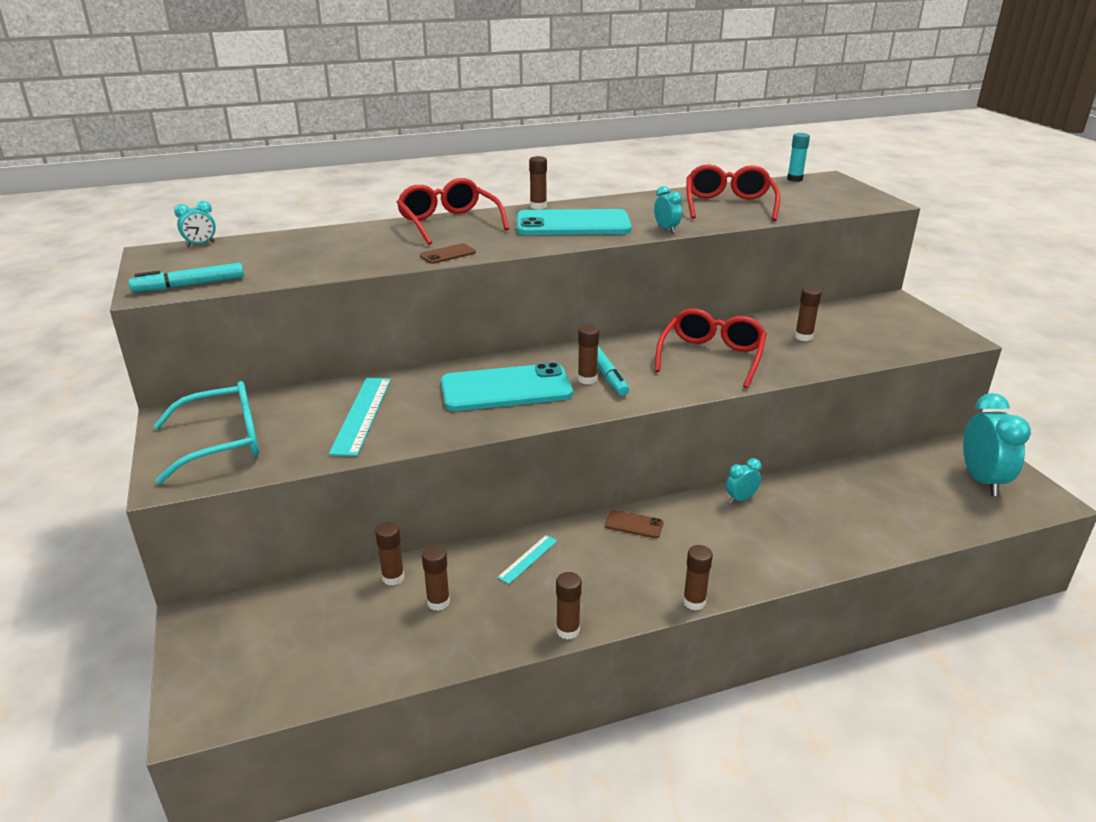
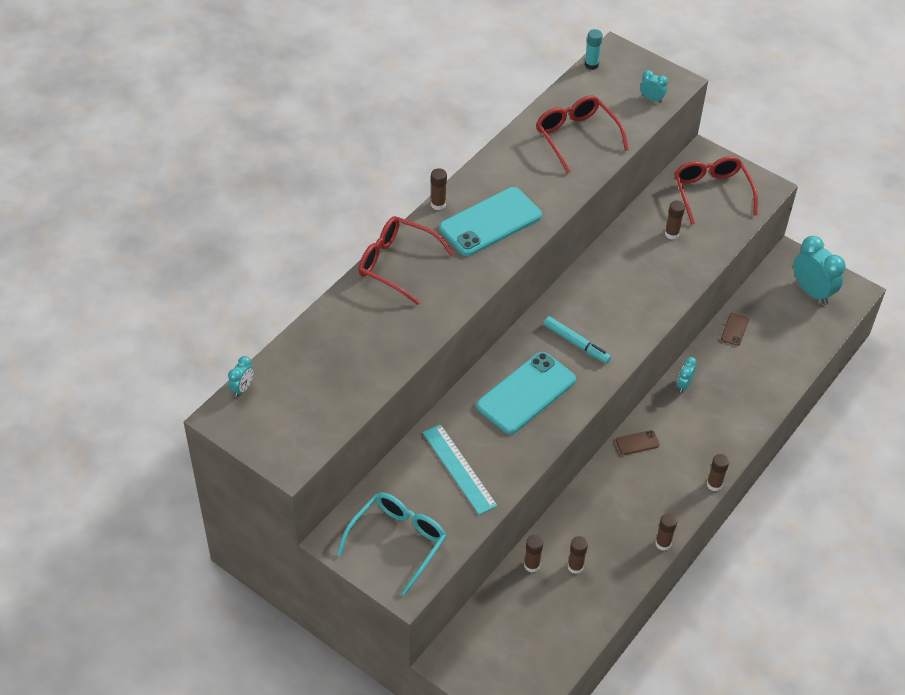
camera: 35 degrees left, 20 degrees up
(189, 285) = (309, 442): turquoise marker -> none
(448, 254) = (444, 310): brown phone -> brown phone (734, 329)
(528, 559) = (597, 505): turquoise ruler -> none
(587, 379) = (569, 356): brown glue stick -> none
(666, 229) = (562, 199): turquoise clock -> turquoise clock (651, 99)
(711, 357) = (629, 288): red glasses -> red glasses (711, 192)

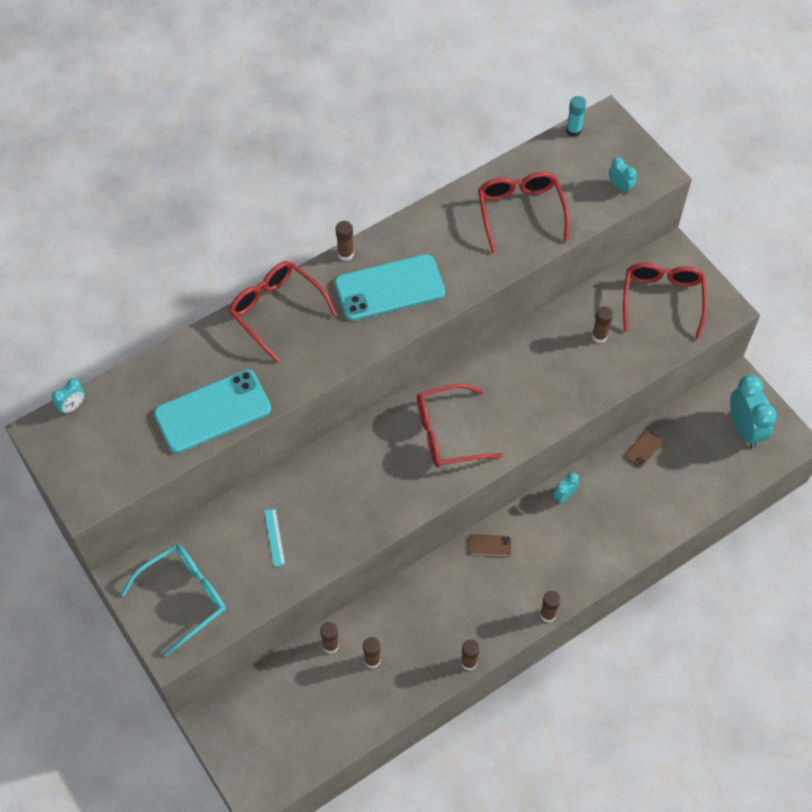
camera: 20 degrees right, 10 degrees up
(459, 469) = (274, 537): turquoise ruler -> turquoise ruler, size x0.54
(526, 393) = (374, 474): turquoise phone -> turquoise phone (213, 411)
(576, 343) = (447, 433): turquoise marker -> red glasses

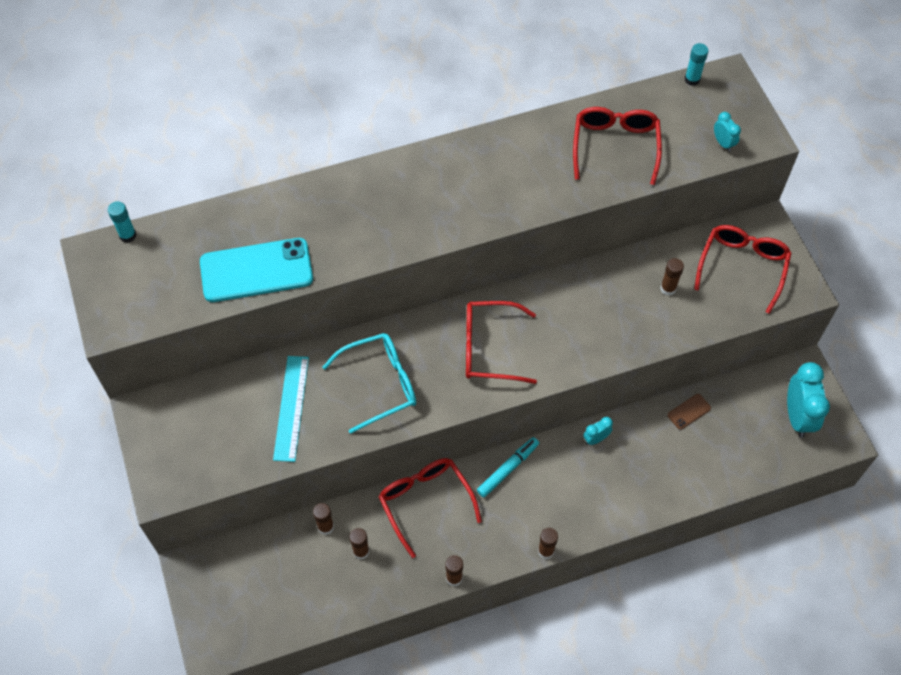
camera: 15 degrees right, 0 degrees up
(73, 406) = (128, 235): turquoise clock -> turquoise glue stick
(184, 597) = (189, 443): turquoise glasses -> turquoise glasses (380, 384)
(274, 537) = (291, 408): turquoise ruler -> turquoise ruler, size x1.85
(276, 310) = (347, 188): red glasses -> red glasses (425, 502)
(345, 254) = (431, 150): brown glue stick -> none
(389, 288) = (463, 191): turquoise phone -> none
(489, 546) = (508, 469): brown phone -> turquoise marker

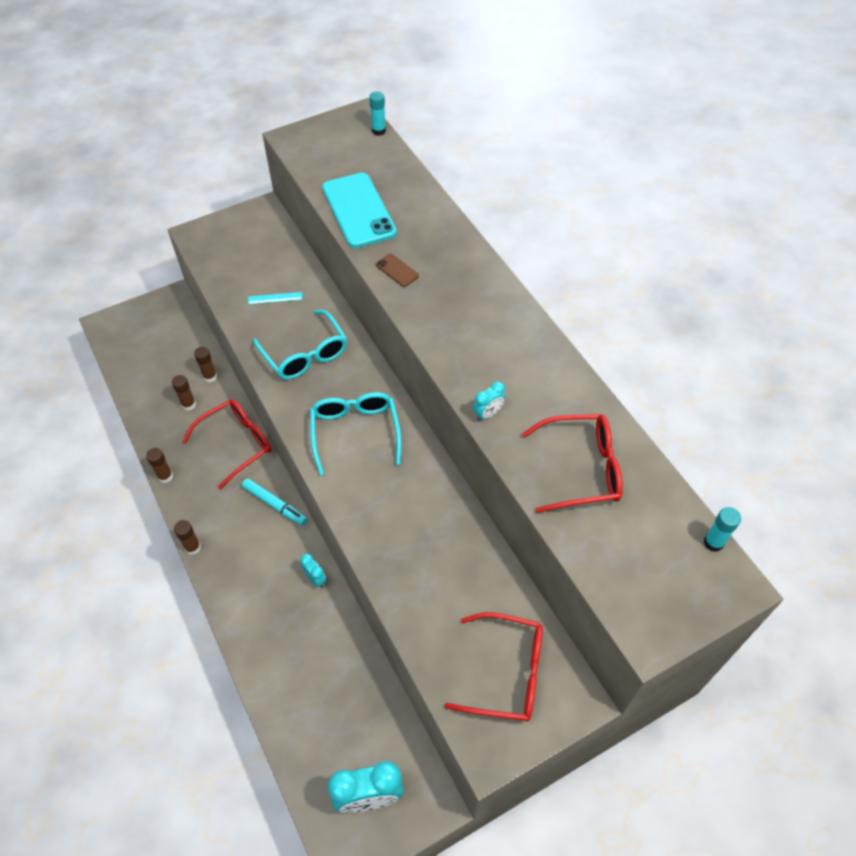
camera: 80 degrees right, 5 degrees down
(291, 408) = (275, 298): turquoise ruler -> turquoise ruler, size x0.54
(489, 348) = (355, 432): red glasses -> turquoise glasses
(668, 288) = (458, 591): brown glue stick -> none
(689, 411) = (358, 669): brown phone -> brown phone (397, 270)
(723, 143) = (624, 585): turquoise clock -> turquoise clock (487, 414)

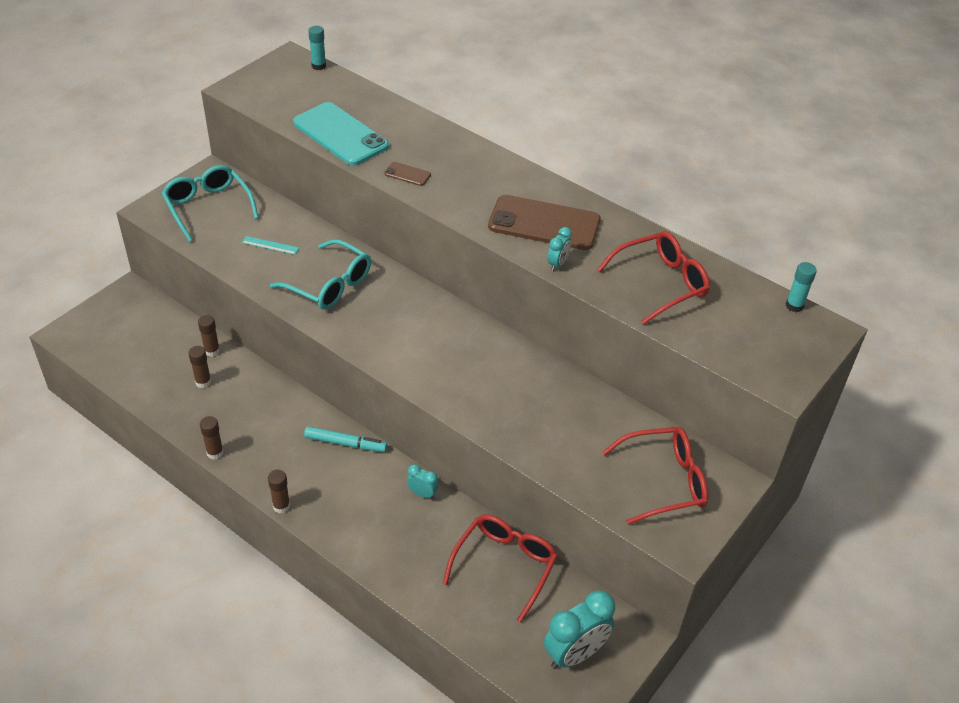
camera: 25 degrees left, 10 degrees down
(237, 443) = (275, 402): red glasses -> red glasses (505, 565)
(275, 298) = (270, 245): turquoise ruler -> turquoise ruler turned 45 degrees clockwise
(355, 432) = (417, 336): turquoise glasses -> turquoise glasses (208, 207)
(499, 363) = (544, 223): none -> brown phone

